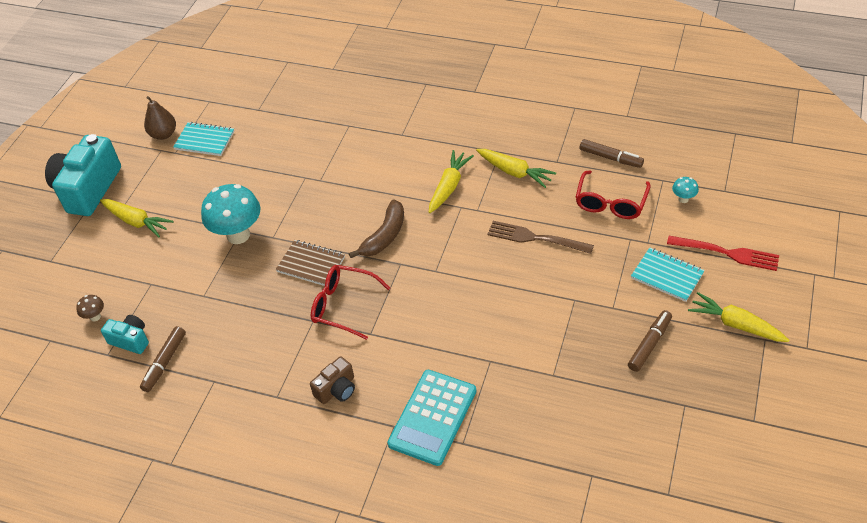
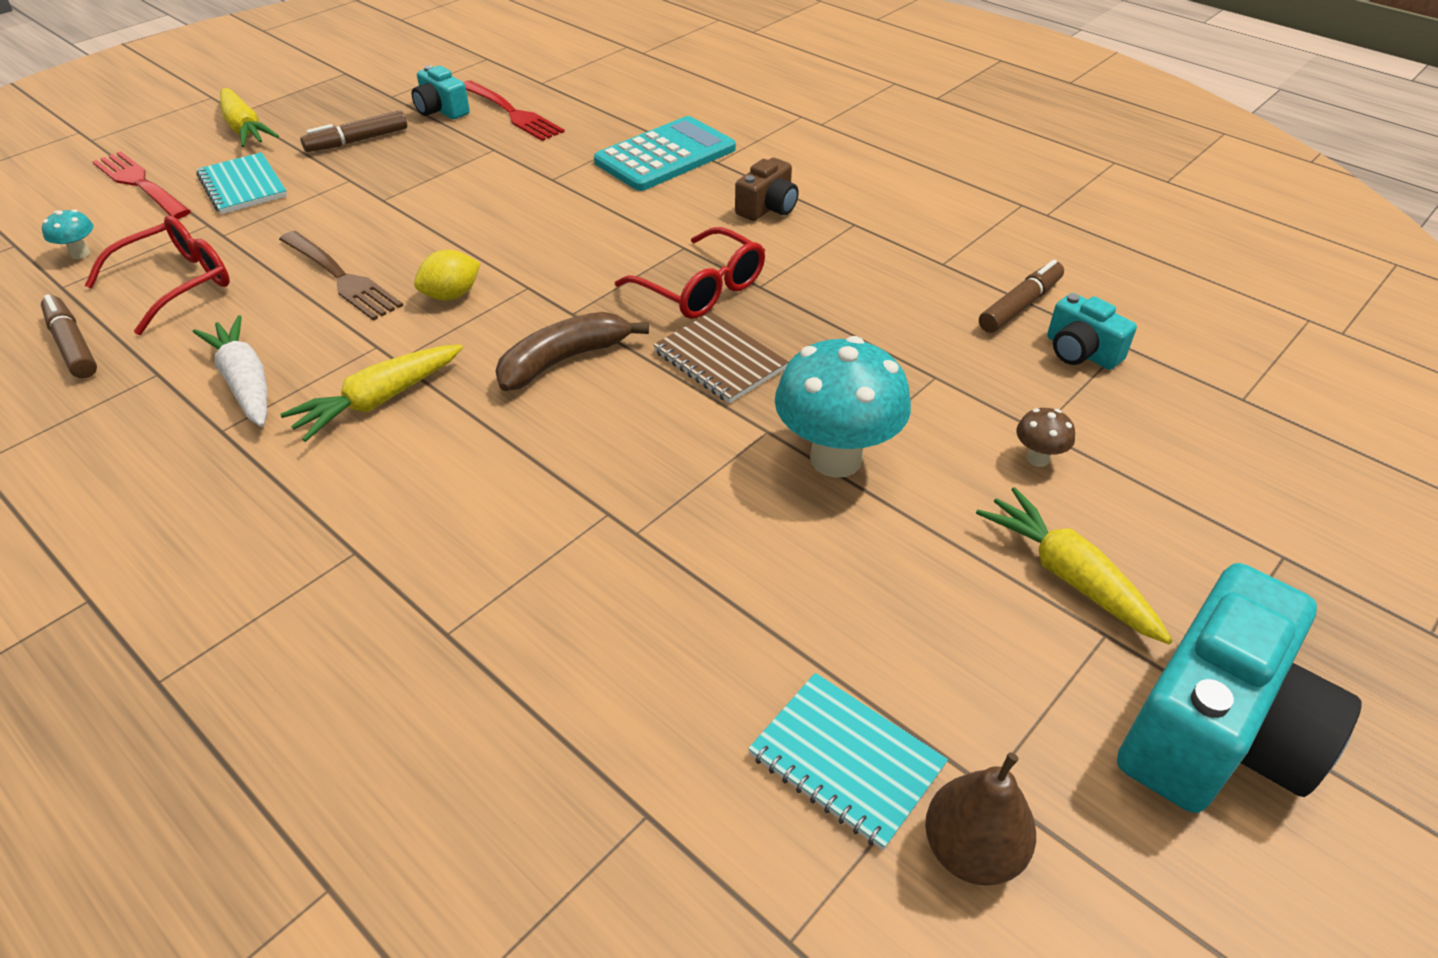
camera: 160 degrees left, 5 degrees down
(95, 317) = (1154, 408): brown mushroom -> brown mushroom (1038, 458)
(337, 389) = (768, 208): brown camera -> brown camera turned 150 degrees clockwise
(469, 250) = (451, 295): none -> yellow lemon
(514, 172) = (245, 382): yellow carrot -> white carrot
(577, 422) = (512, 113): none -> red fork
(630, 403) = (441, 110): none -> turquoise camera

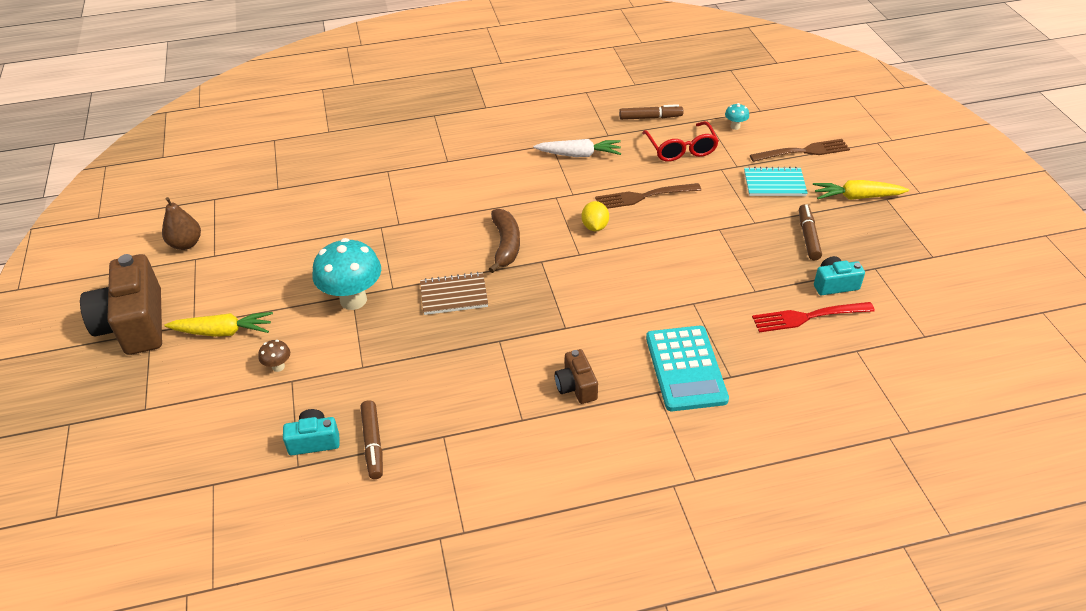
camera: 125 degrees right, 0 degrees up
(140, 184) = (803, 151): red fork -> brown fork
(379, 401) = (530, 185): yellow carrot -> none
(702, 289) = (517, 316): red glasses -> none
(846, 761) = (240, 233): turquoise notebook -> none
(1215, 731) = (135, 324): turquoise camera -> brown camera

